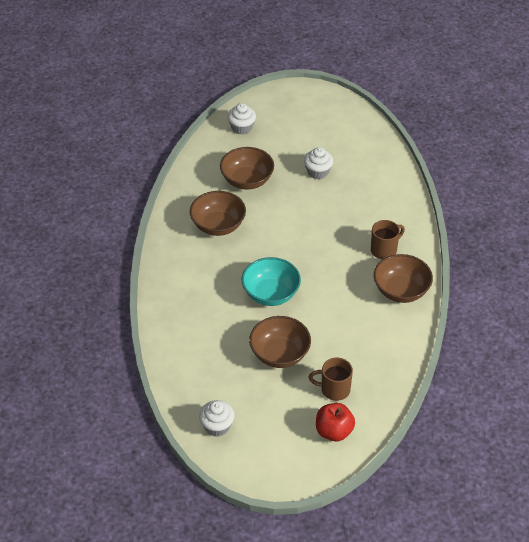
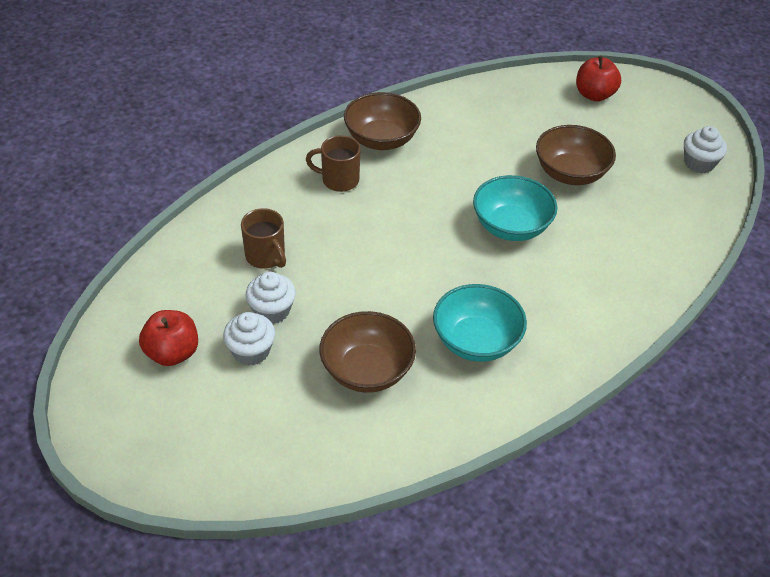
camera: 135 degrees left, 0 degrees up
(218, 225) = (476, 341): brown bowl -> turquoise bowl
(241, 127) = (266, 456): white cupcake -> white cupcake (251, 351)
(329, 130) = (172, 353): none -> red apple
(334, 389) = (555, 118): brown mug -> brown mug (266, 257)

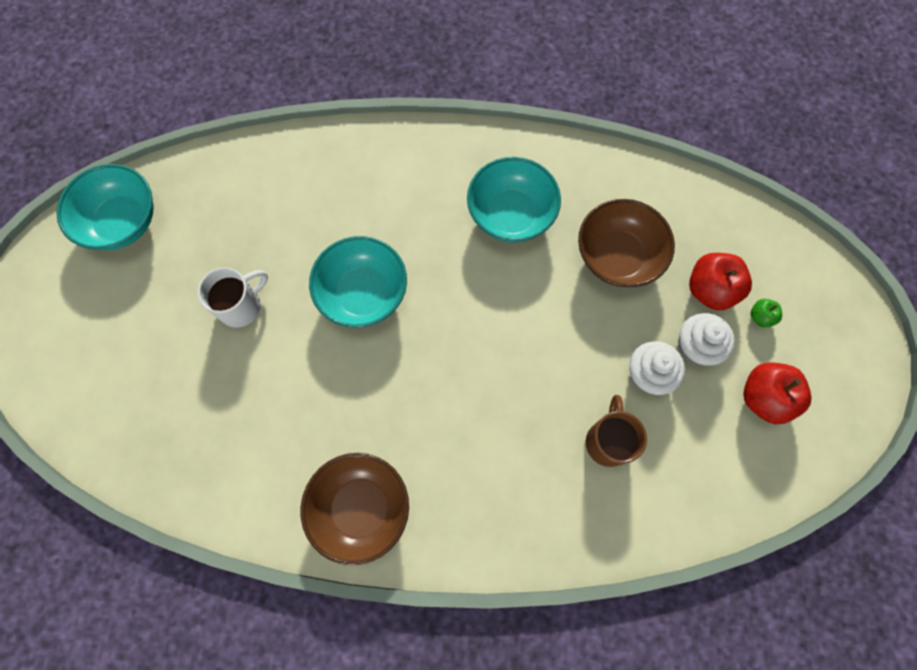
camera: 135 degrees left, 25 degrees up
(215, 407) = (760, 317): none -> green apple
(339, 180) = (457, 485): brown mug -> none
(570, 173) = (241, 306): brown bowl -> white mug
(594, 95) = (87, 382): red apple -> red apple (710, 289)
(699, 163) = (123, 222): white cupcake -> turquoise bowl

